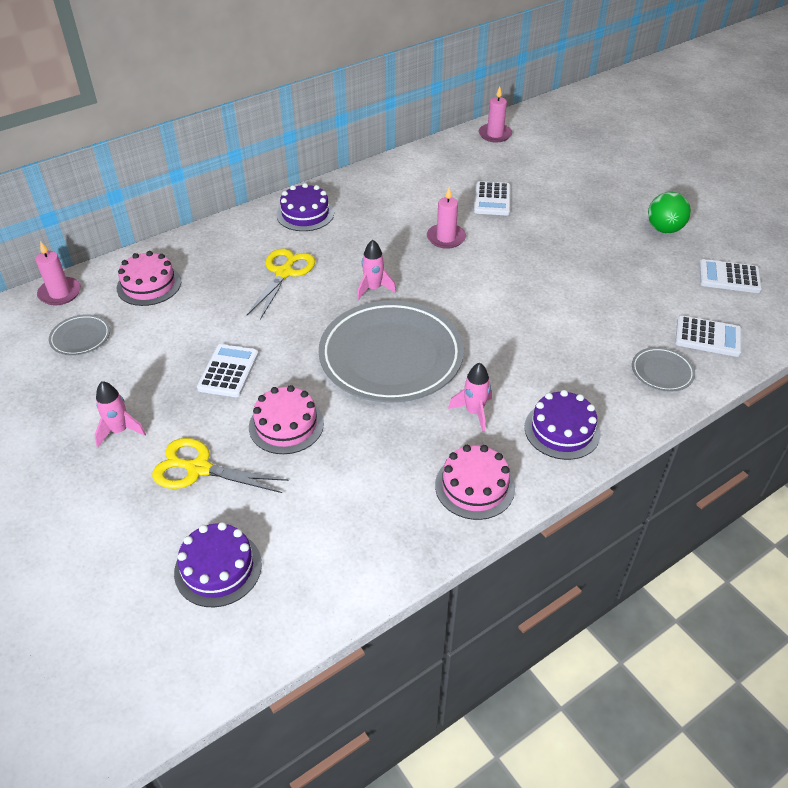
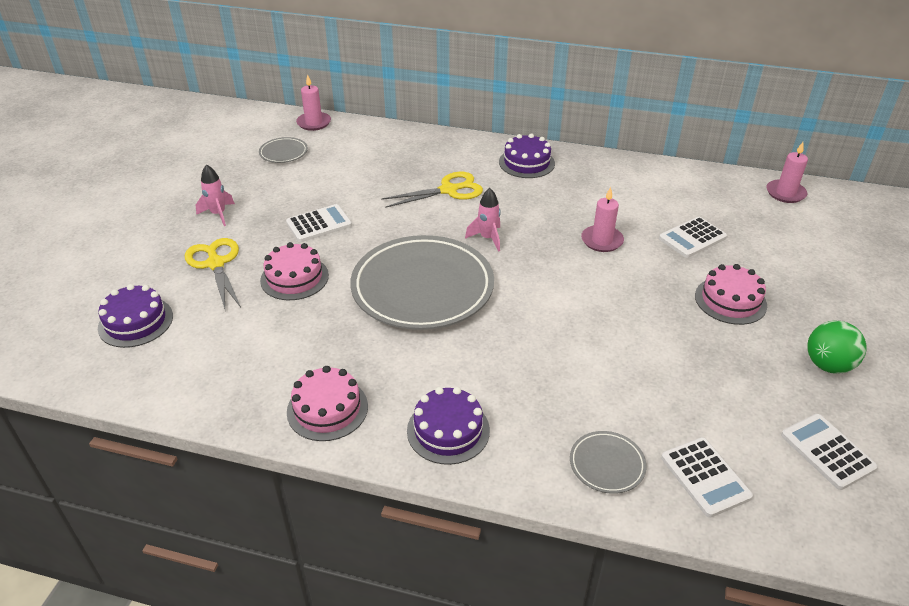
camera: 50 degrees right, 5 degrees down
(149, 285) = (363, 147): pink cake -> pink cake (730, 300)
(474, 412) = (411, 365): pink rocket -> none

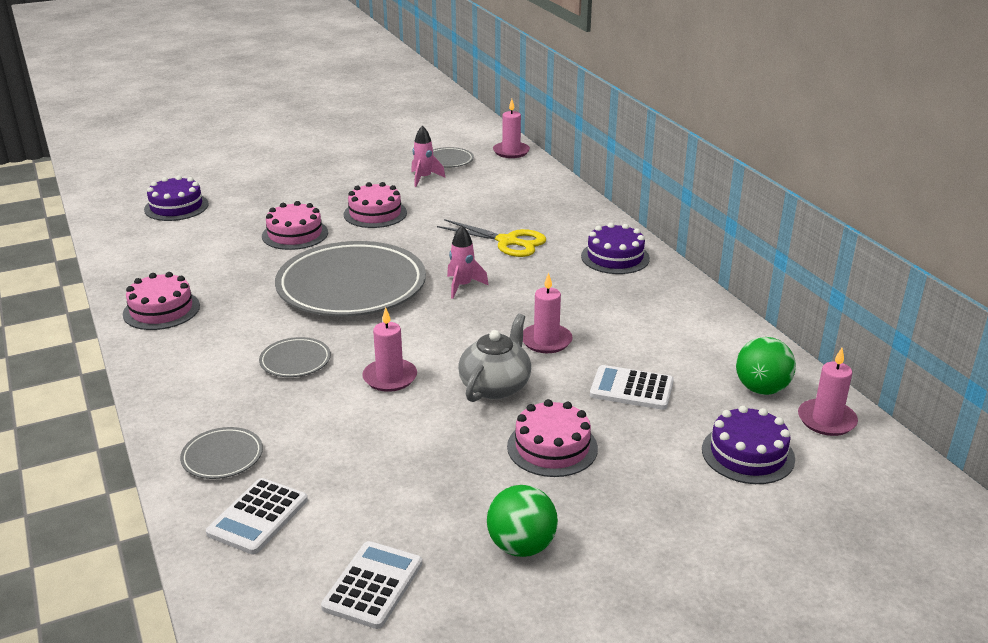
camera: 50 degrees right, 10 degrees down
(216, 264) = (273, 201): yellow scissors -> none
(218, 214) = (332, 176): pink rocket -> pink rocket (424, 178)
(319, 224) = (375, 213): white calculator -> pink cake
(448, 430) = (188, 367): purple cake -> purple cake (748, 454)
(504, 365) = (295, 361): none -> grey plate
(578, 329) = (390, 378): none -> pink candle
(636, 288) = (495, 386): none -> grey teapot
(735, 195) = (761, 389): none -> green ball

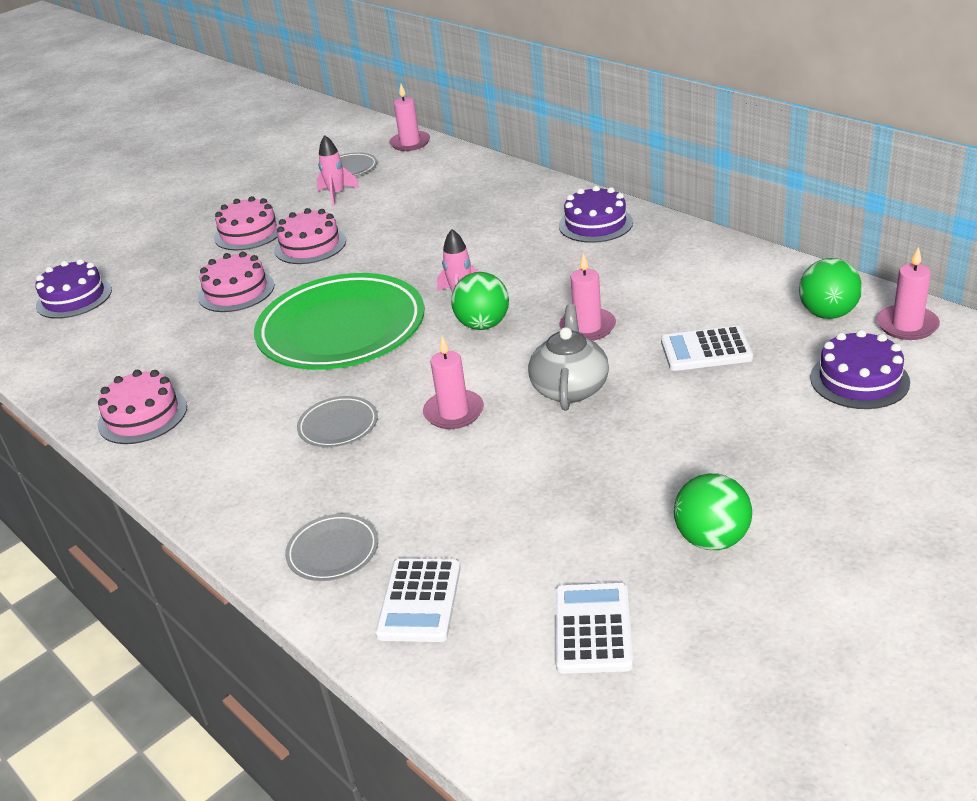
camera: 15 degrees left, 5 degrees up
(351, 286) = (341, 329): grey plate -> green plate
(463, 314) = (483, 325): none -> green ball
(507, 242) = (474, 237): yellow scissors -> none
(552, 447) = (671, 432): pink cake -> pink cake (249, 232)

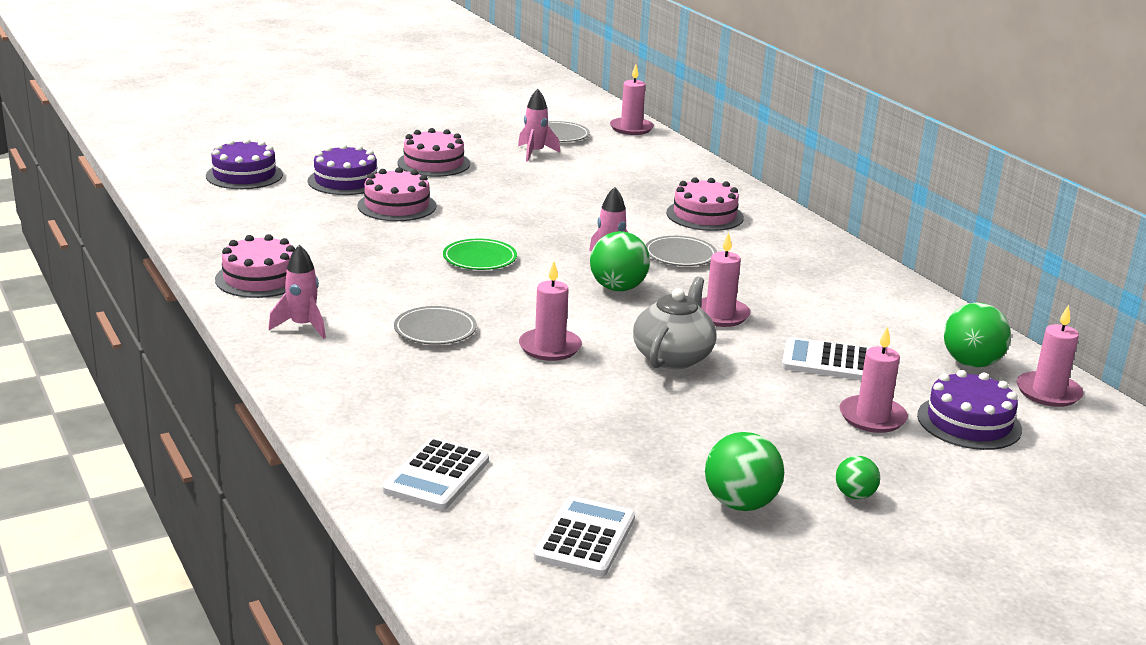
camera: 10 degrees right, 10 degrees down
(209, 461) = (303, 326): none -> pink rocket
(310, 245) = (486, 187): pink cake -> pink cake (704, 215)
(333, 551) = (378, 420): grey plate -> grey plate (680, 255)
(341, 329) = (479, 259): green plate -> green plate, size x0.42
(595, 224) = (778, 236): purple cake -> purple cake (345, 181)
(776, 401) = (872, 417): none -> pink candle
(805, 495) = (854, 495): none -> green ball

